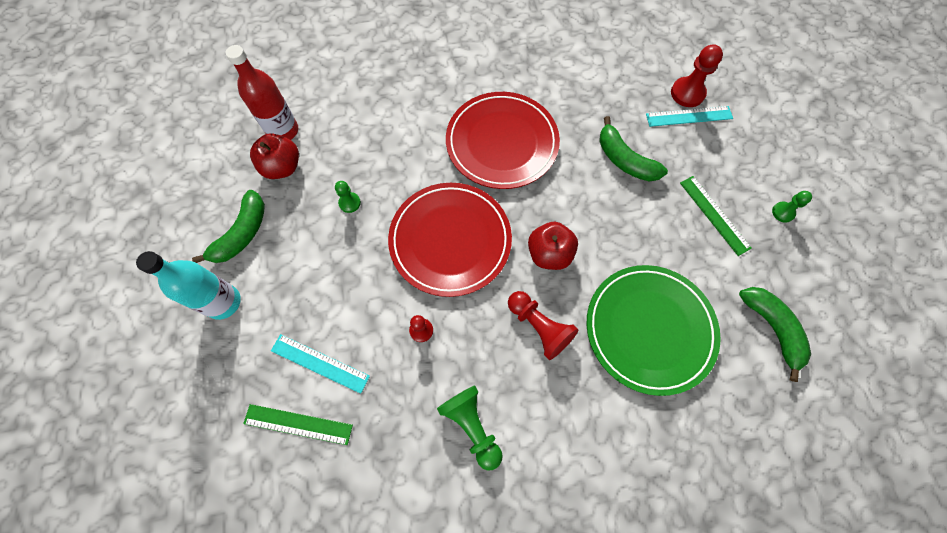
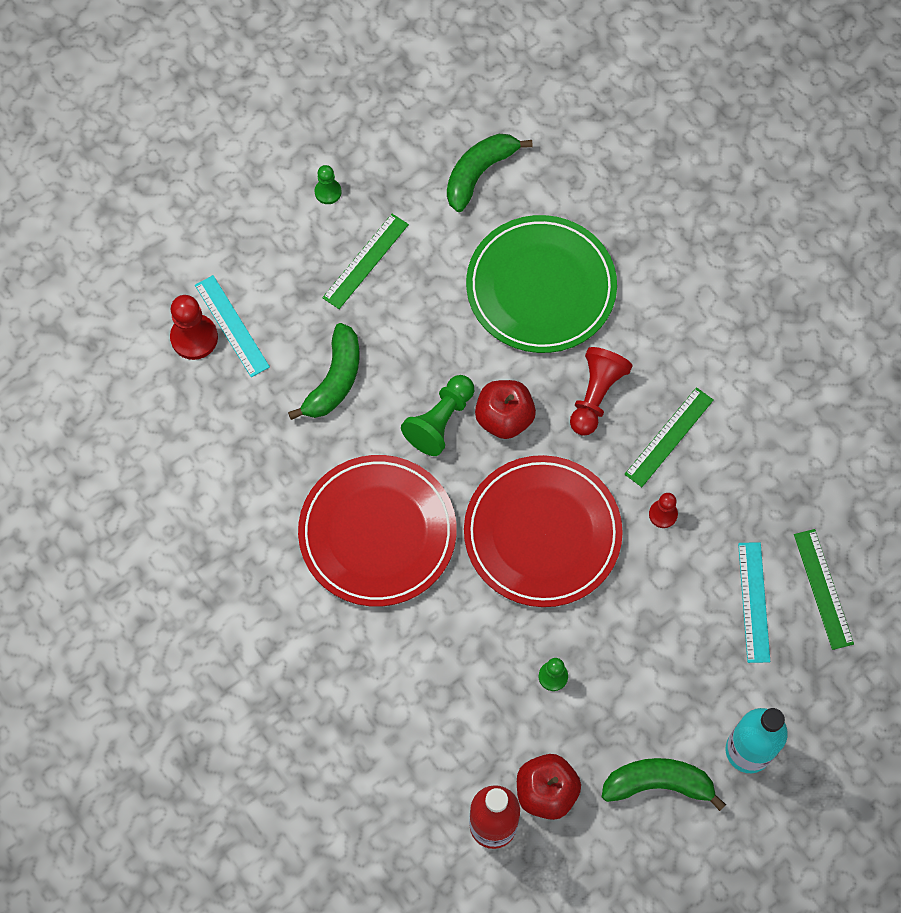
camera: 115 degrees left, 0 degrees up
(472, 426) = (731, 419): green pawn -> green pawn (440, 421)
(480, 367) = (669, 437): none -> green ruler

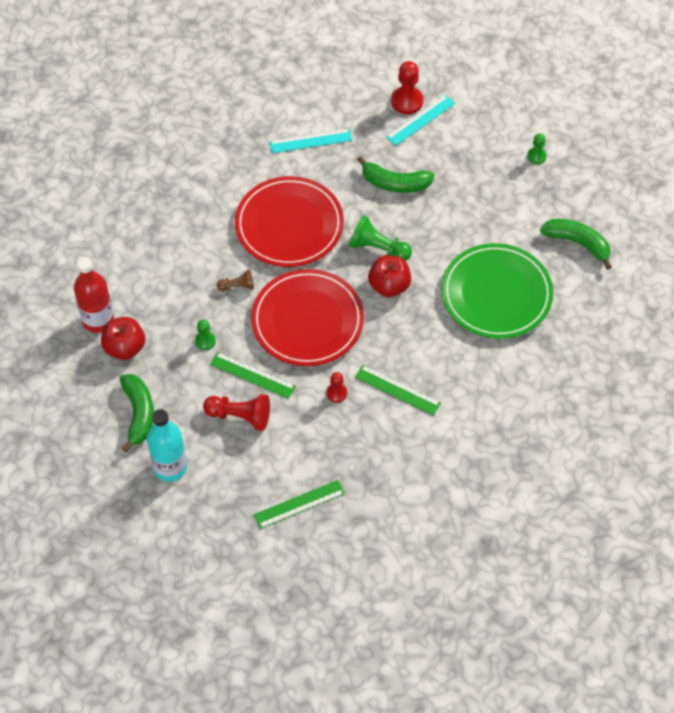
camera: 80 degrees right, 10 degrees down
(366, 261) = (489, 186): green ruler -> green ruler (252, 375)
(469, 619) = (237, 286): none -> brown pawn
(595, 395) = (419, 339): red pawn -> red pawn (240, 416)
(754, 602) = (281, 459): turquoise ruler -> turquoise ruler (310, 141)

